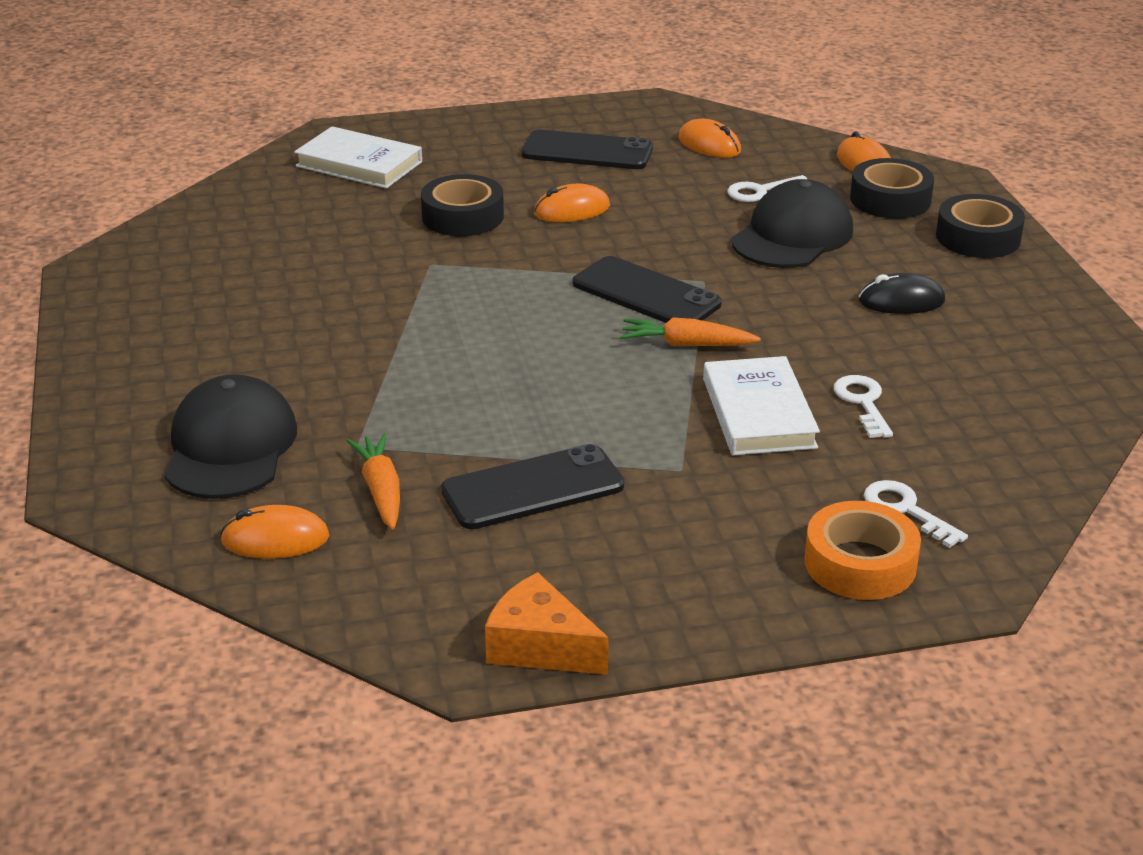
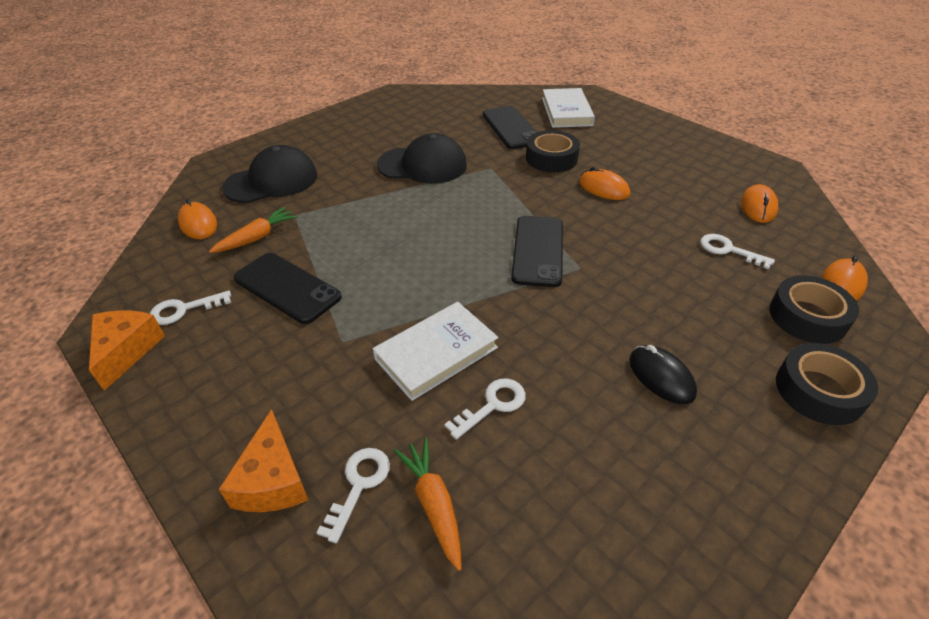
camera: 60 degrees right, 10 degrees up
(494, 584) = (184, 309): none -> white key
(587, 151) = (679, 168): black phone -> black phone (511, 128)
(686, 344) = (493, 289): orange carrot -> orange carrot (433, 503)
(792, 236) = (687, 286): black cap -> black cap (422, 165)
(860, 563) = (273, 480): orange tape -> orange cheese

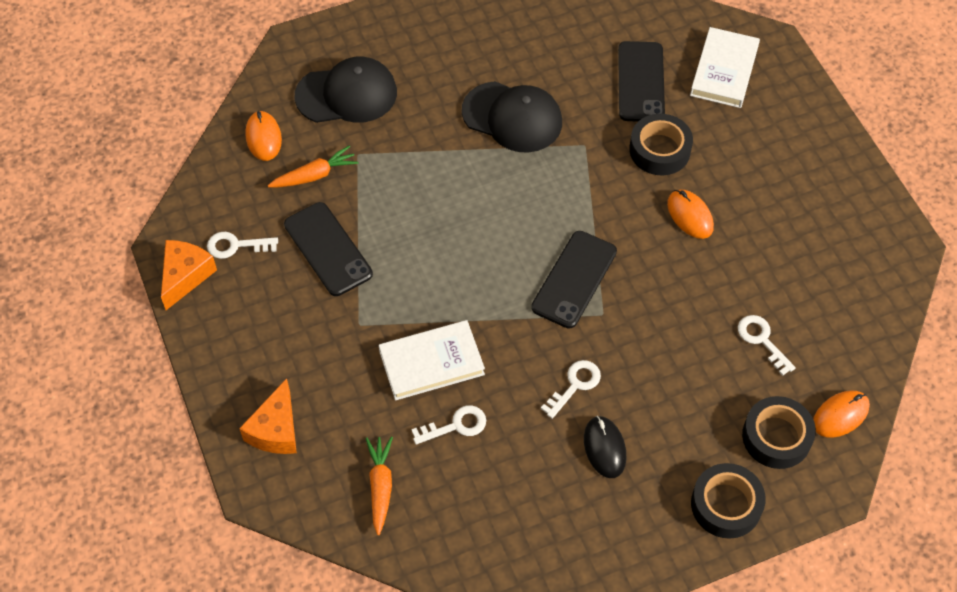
camera: 20 degrees right, 15 degrees up
(359, 485) = (334, 454): white key -> white key (575, 385)
(758, 207) = (838, 295): orange mouse -> none

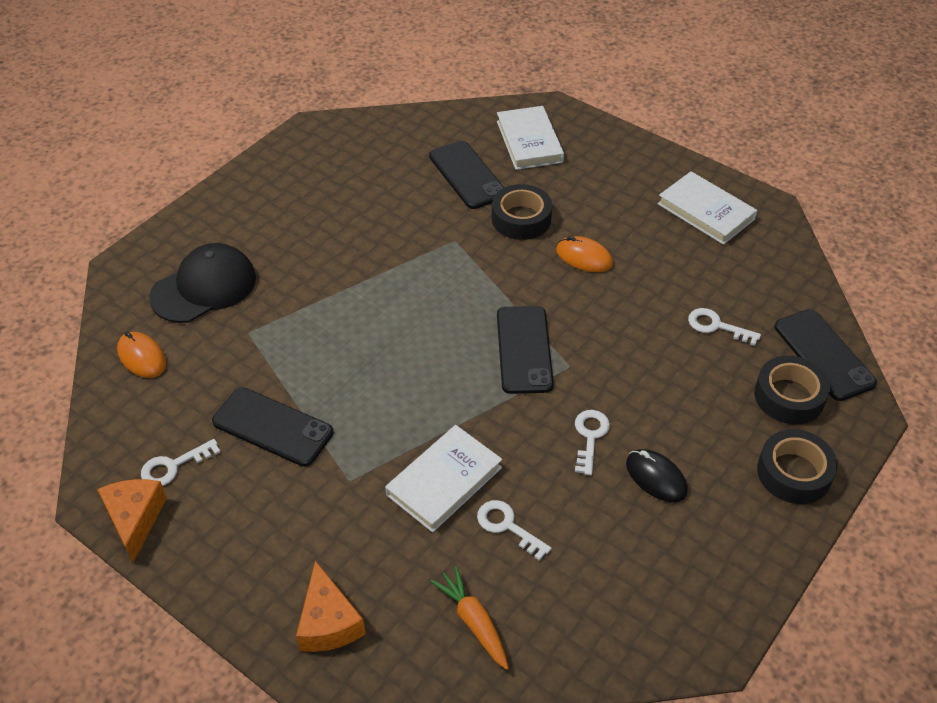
camera: 30 degrees left, 10 degrees down
(315, 175) = (217, 368): orange carrot -> none
(456, 425) = (507, 526): white key -> white key turned 90 degrees counterclockwise
(512, 117) = (375, 244): black cap -> none
(840, 415) = (823, 355): orange mouse -> black phone
(841, 222) = (705, 211): none -> white book

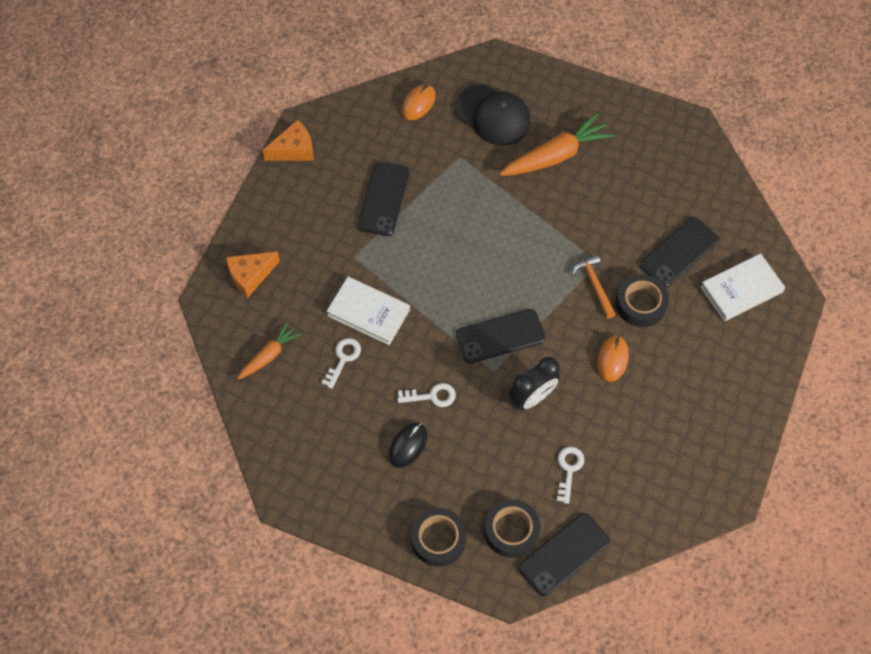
camera: 75 degrees right, 15 degrees up
(173, 466) = (337, 155): white key -> none
(293, 242) = (557, 155): none -> orange carrot
(483, 250) = (594, 285): none -> orange hammer
(616, 338) = (532, 397): none -> black clock
(705, 211) = (703, 445): white book -> none

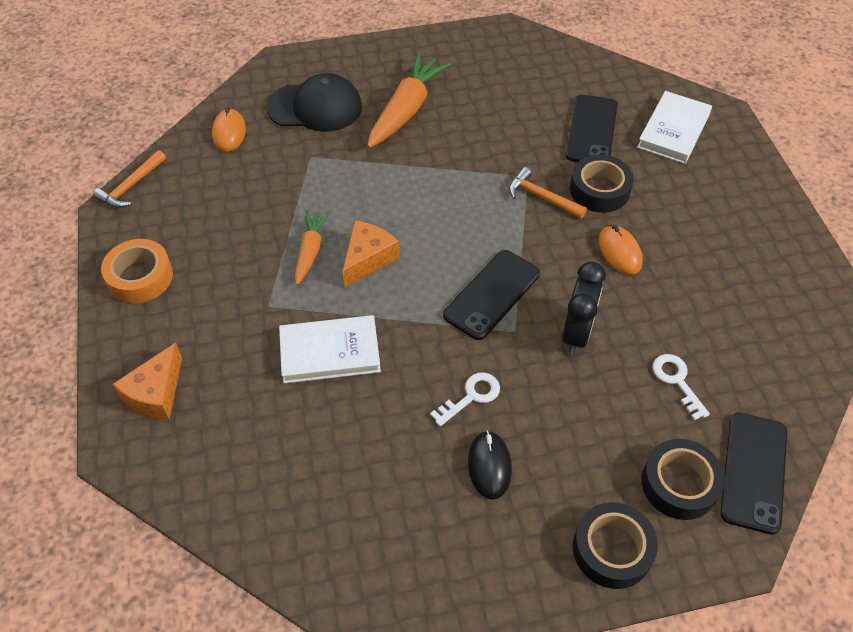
camera: 35 degrees left, 10 degrees down
(269, 355) = (244, 467): orange carrot -> orange carrot (310, 251)
(290, 187) = (140, 277): none -> orange tape
(294, 150) = (118, 239): orange cheese -> orange cheese (368, 259)
(327, 112) = (131, 186): none -> orange hammer
(343, 359) = (338, 418): white key -> none
(383, 199) = (259, 234): black phone -> none

